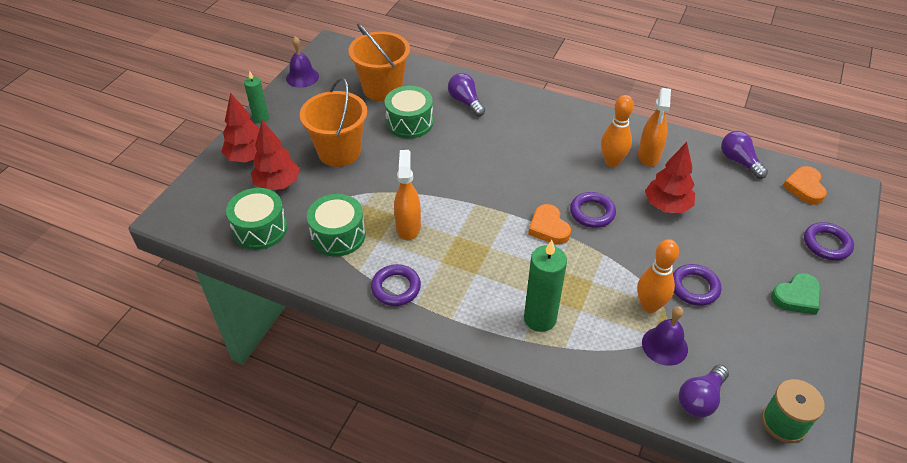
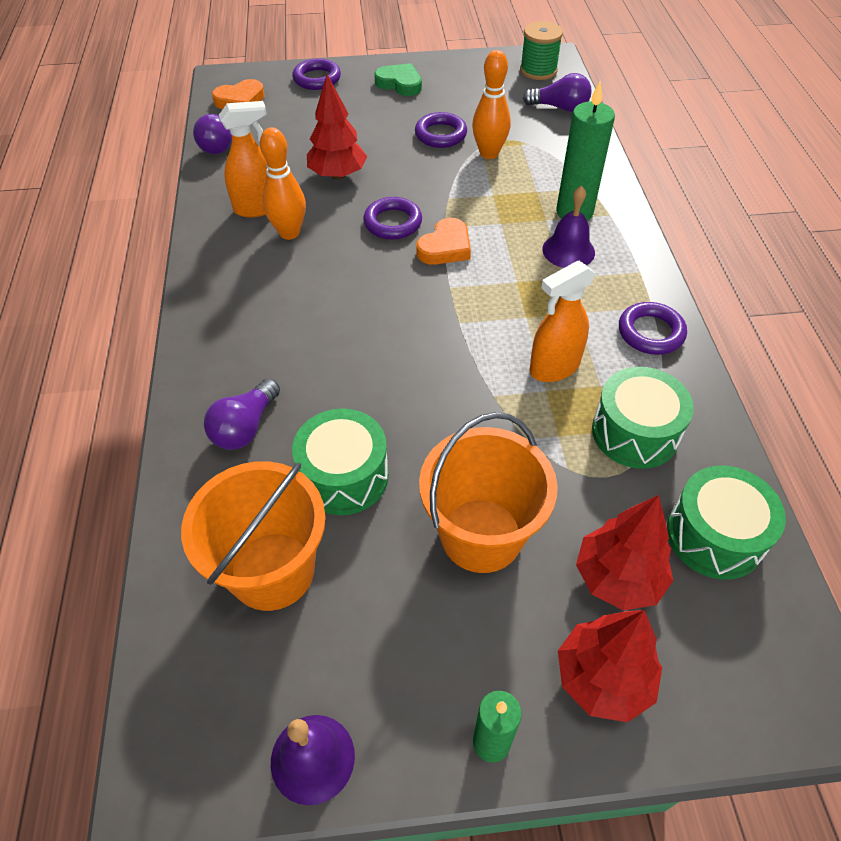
camera: 120 degrees left, 5 degrees up
(664, 346) = (526, 135): purple bell -> purple bell (568, 250)

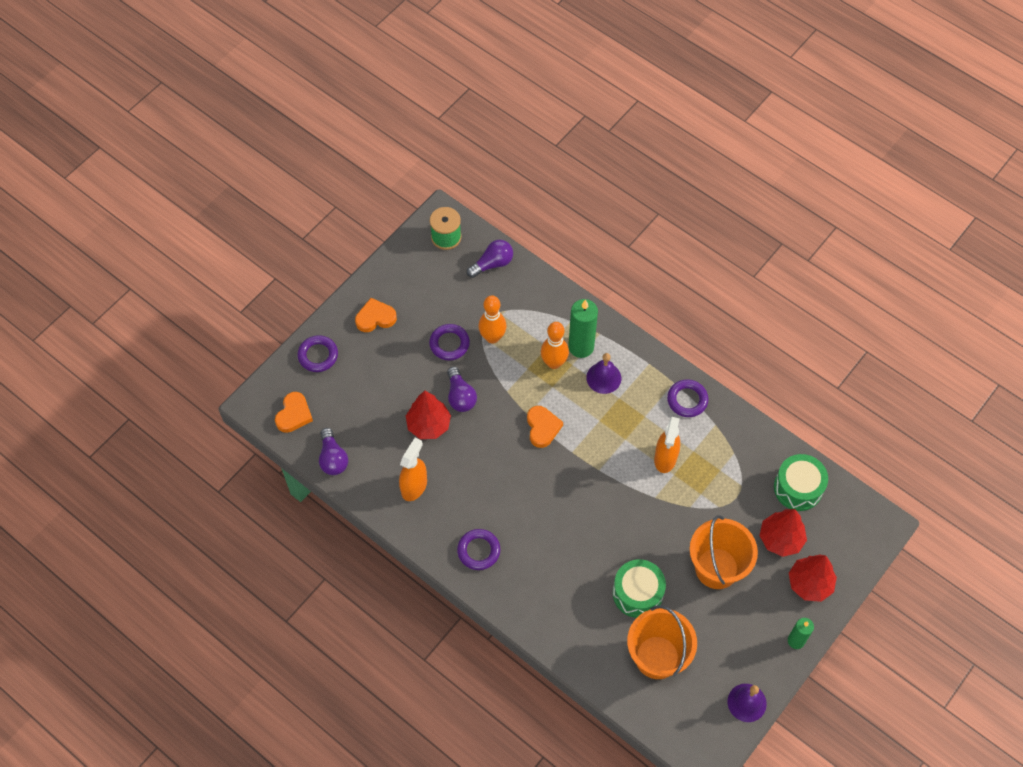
camera: 45 degrees left, 10 degrees up
(245, 427) = (570, 610): purple light bulb -> purple light bulb (460, 396)
(289, 233) = (453, 488): orange bowling pin -> orange bowling pin (554, 363)
(393, 223) = (498, 434): purple ring -> purple ring (478, 551)
(400, 83) = (375, 318): green heart -> orange heart
(635, 432) = (728, 464): green drum -> none

